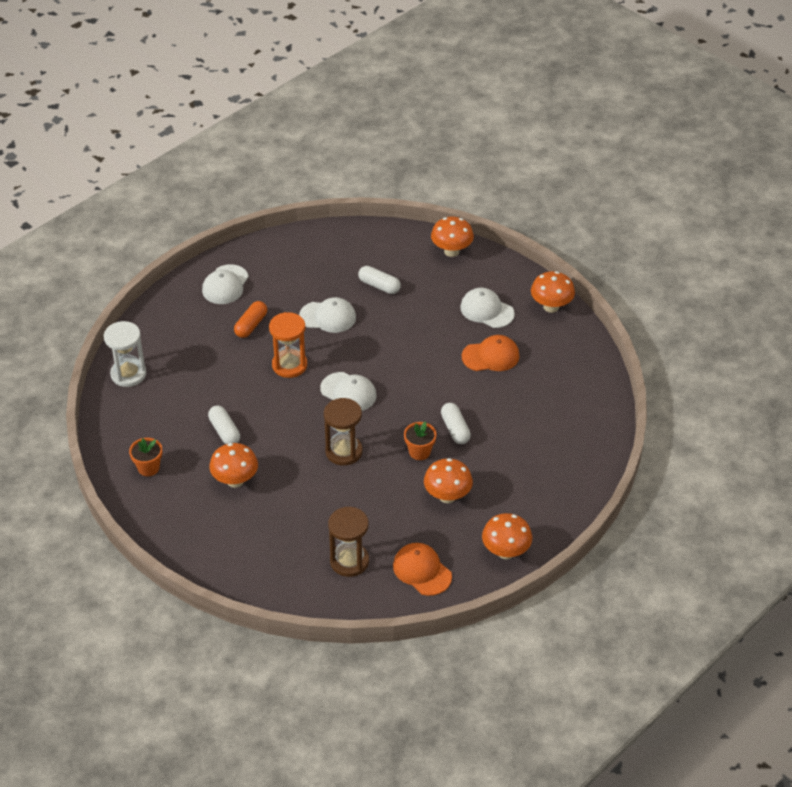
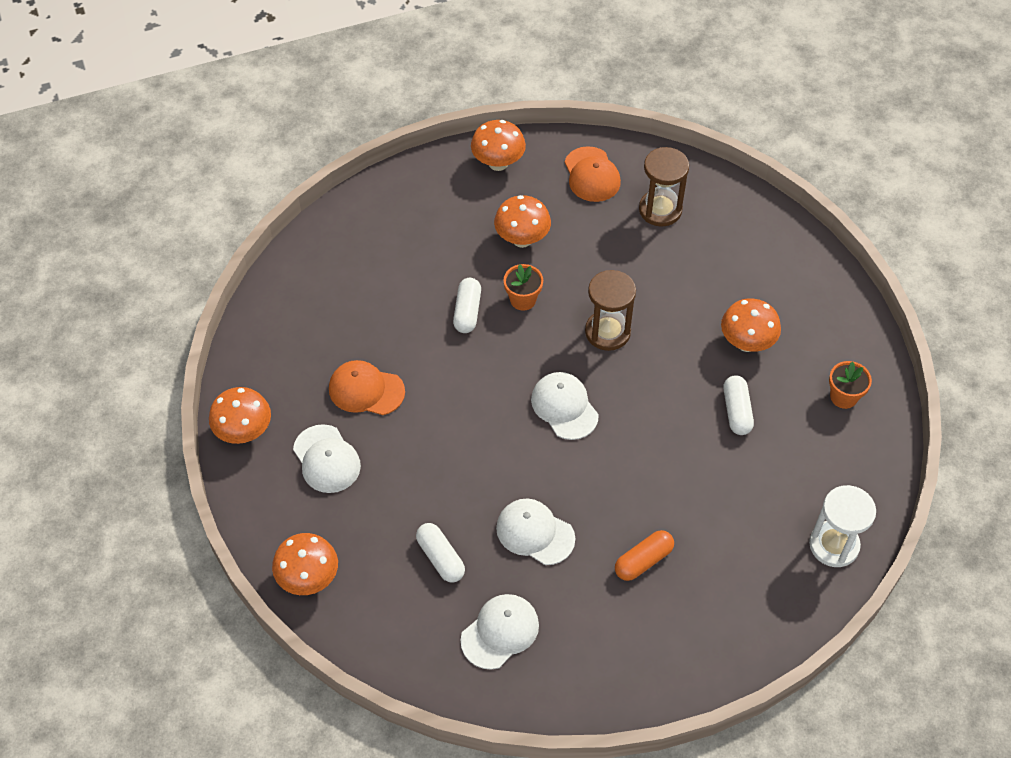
camera: 155 degrees left, 10 degrees up
(225, 285) = (652, 650): white cap -> white cap (500, 632)
(289, 365) = (619, 475): orange hourglass -> none

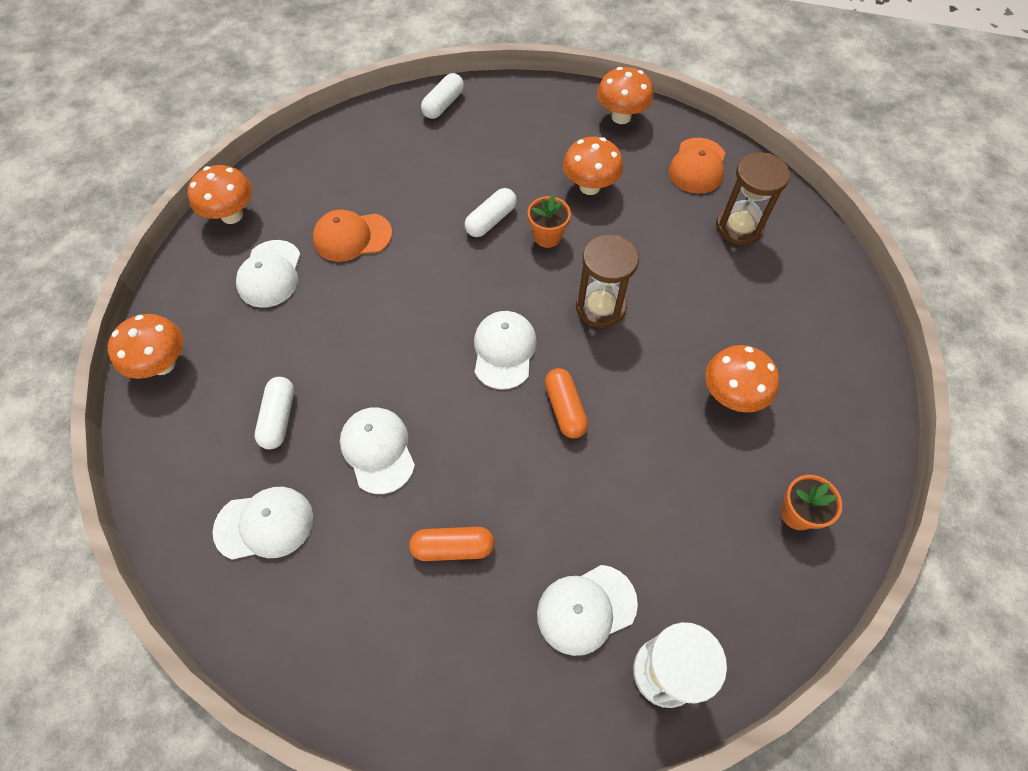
camera: 35 degrees right, 5 degrees up
(366, 390) = (352, 237): orange cap -> orange cap turned 60 degrees counterclockwise
(642, 422) = (565, 408): none -> orange capsule
(736, 411) = (668, 456): white capsule -> white capsule (443, 104)
(759, 541) = (586, 609): none -> white cap

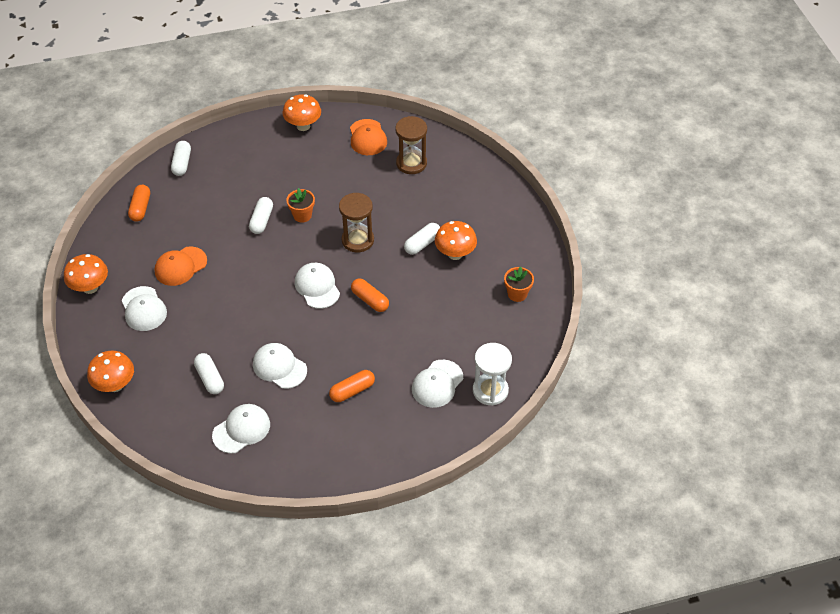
camera: 30 degrees left, 10 degrees down
(358, 140) = (140, 208): none -> orange capsule
(589, 187) = (310, 176): orange mushroom -> none
(690, 355) = (422, 244): none -> white capsule

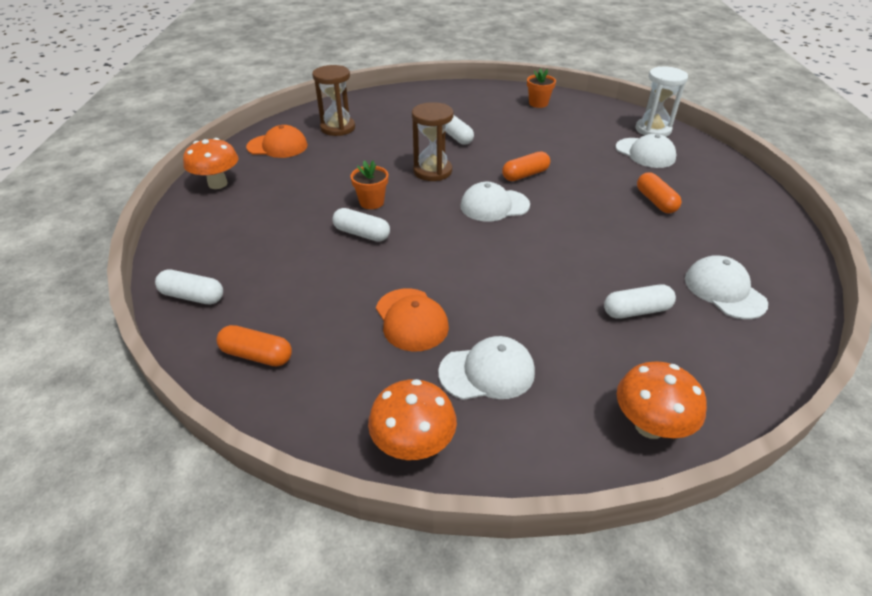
camera: 75 degrees left, 10 degrees down
(279, 367) = (618, 248): white cap -> none
(455, 254) = (477, 123): orange mushroom -> none

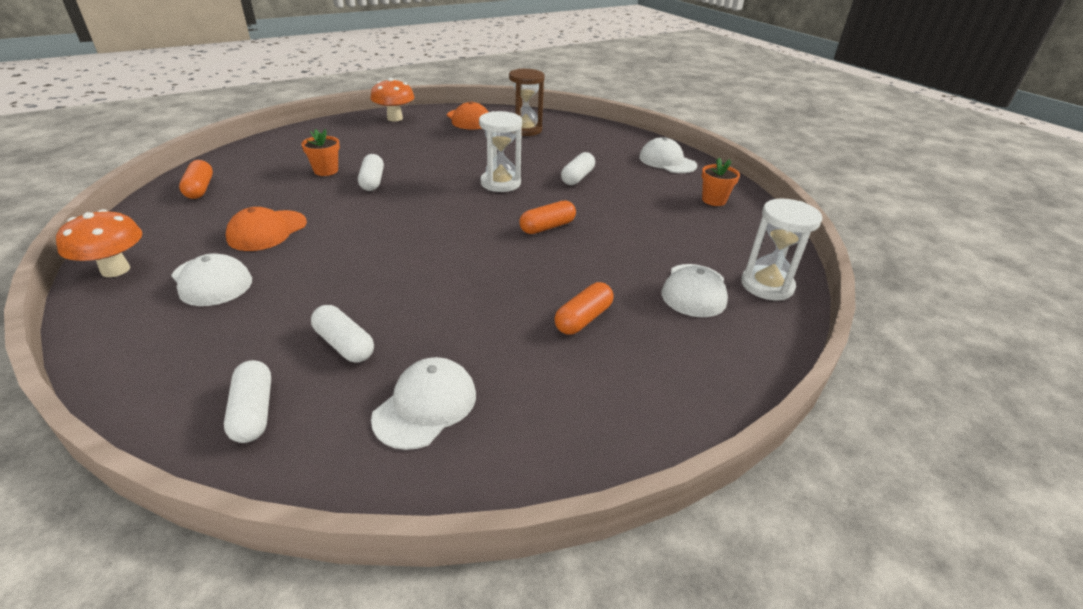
camera: 55 degrees right, 5 degrees down
(193, 296) = (254, 152): white capsule -> white capsule (253, 412)
(371, 202) = (422, 173): orange flower pot -> orange flower pot (326, 171)
(432, 171) = (500, 183): brown hourglass -> white hourglass
(494, 205) = (471, 225): white cap -> white cap (667, 161)
(525, 175) = (547, 227): orange capsule -> orange capsule turned 60 degrees counterclockwise
(649, 426) = (159, 386): orange mushroom -> none

